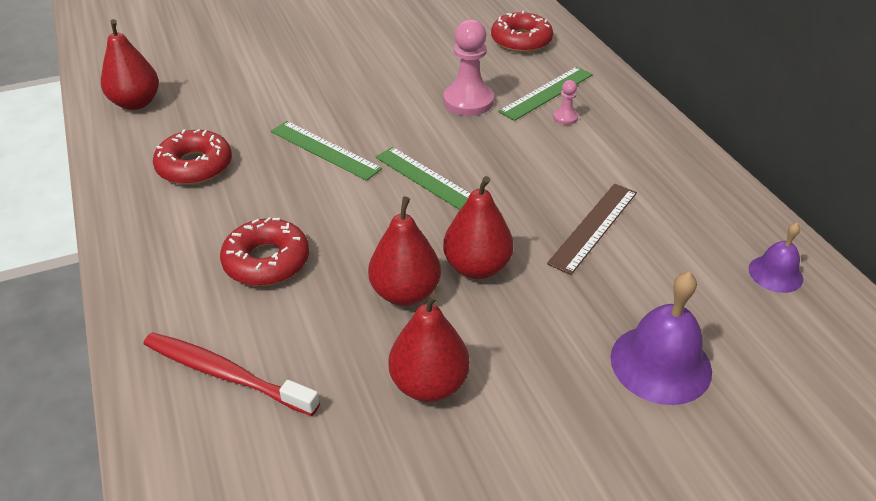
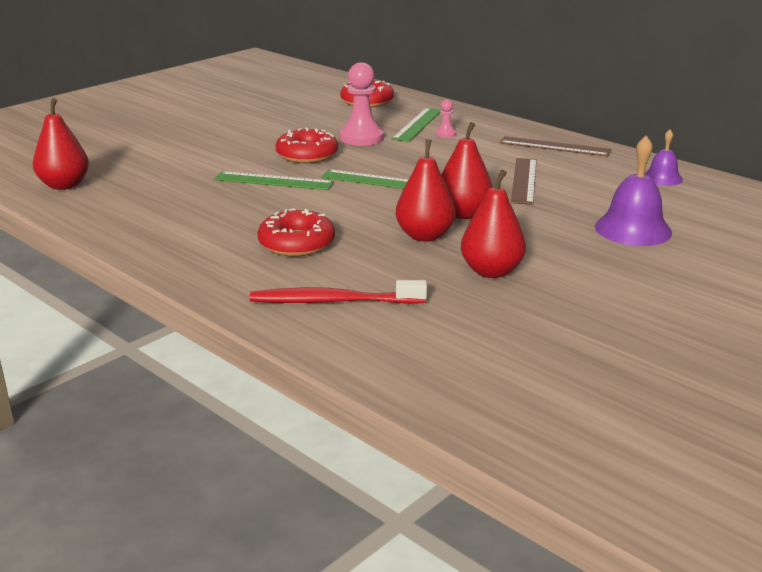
camera: 25 degrees left, 15 degrees down
(195, 166) = (169, 209): red donut -> red donut (307, 155)
(678, 174) = (554, 146): none -> brown ruler

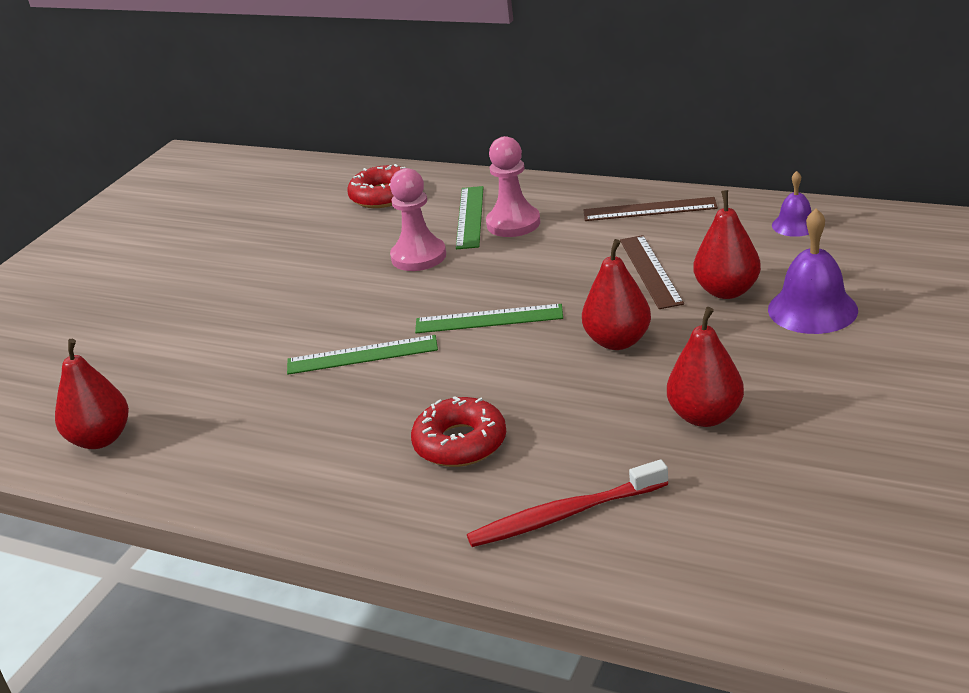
camera: 15 degrees left, 5 degrees up
(307, 155) = (372, 302): red donut -> none
(425, 236) = (597, 387): red pear -> red pear (727, 291)
(445, 134) = (513, 223): pink pawn -> pink pawn, size x2.11

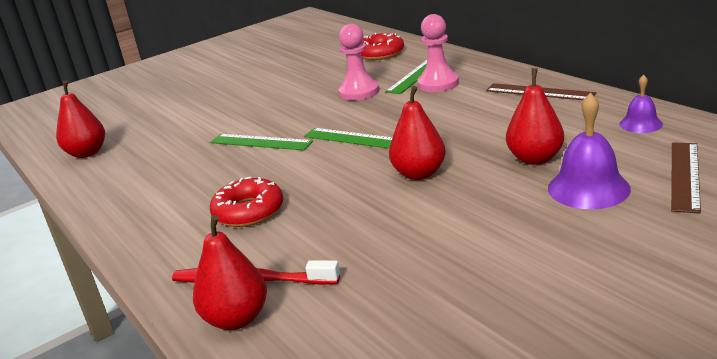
camera: 30 degrees right, 5 degrees down
(650, 271) = (494, 132): brown ruler -> brown ruler (685, 175)
(705, 416) = (420, 243): red pear -> red pear (236, 319)

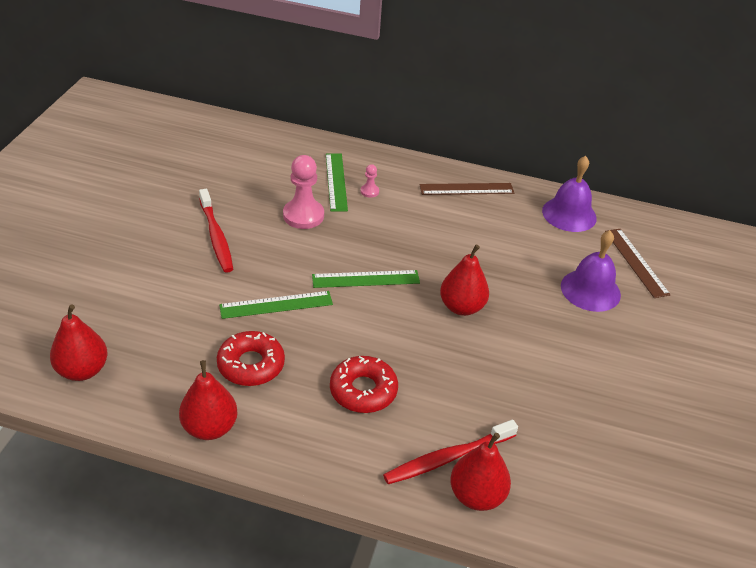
camera: 45 degrees left, 15 degrees up
(275, 96) = (216, 236): none -> red toothbrush
(380, 53) = (266, 154): red donut -> red donut (251, 365)
(438, 84) = (369, 191): pink pawn -> pink pawn, size x0.47
(535, 159) = (531, 269): red pear -> red pear (210, 427)
(640, 124) = (569, 214): purple bell -> purple bell, size x1.70

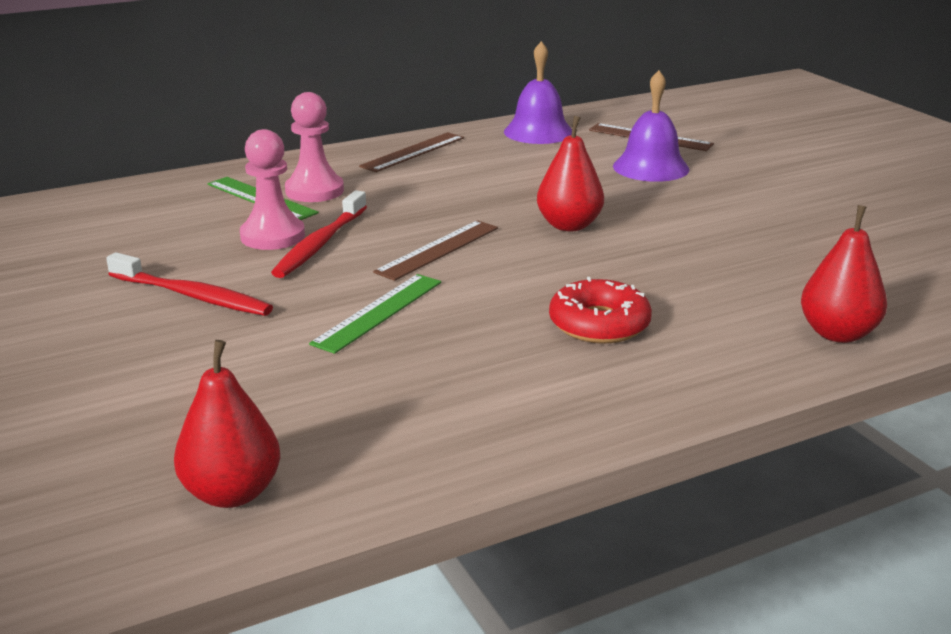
camera: 40 degrees left, 15 degrees down
(210, 427) = (501, 442): red pear -> none
(251, 365) = (445, 369): red donut -> none
(366, 279) = (438, 249): green ruler -> brown ruler
(369, 191) = (314, 191): pink pawn -> pink pawn, size x2.11
(447, 458) = (765, 325): red toothbrush -> red toothbrush (320, 244)

